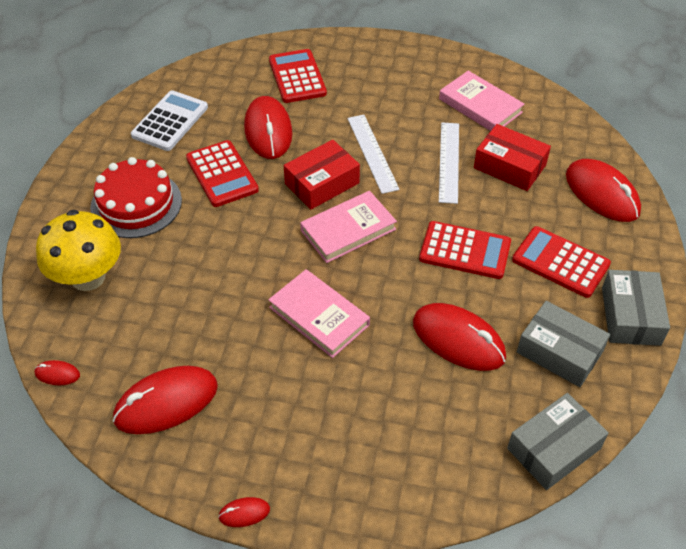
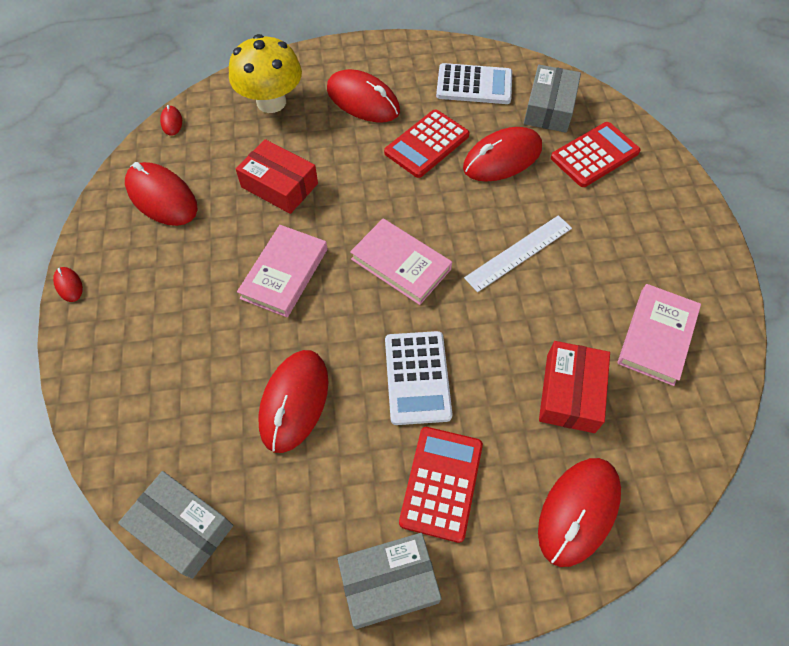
camera: 70 degrees right, 10 degrees up
(136, 204) = (363, 100): red cake -> red mouse
(322, 183) = (453, 223): red box -> red box (279, 185)
(448, 162) = (544, 327): white ruler -> none
(465, 251) = (417, 377): red calculator -> white calculator
(559, 352) = (309, 508): grey box -> grey box (549, 108)

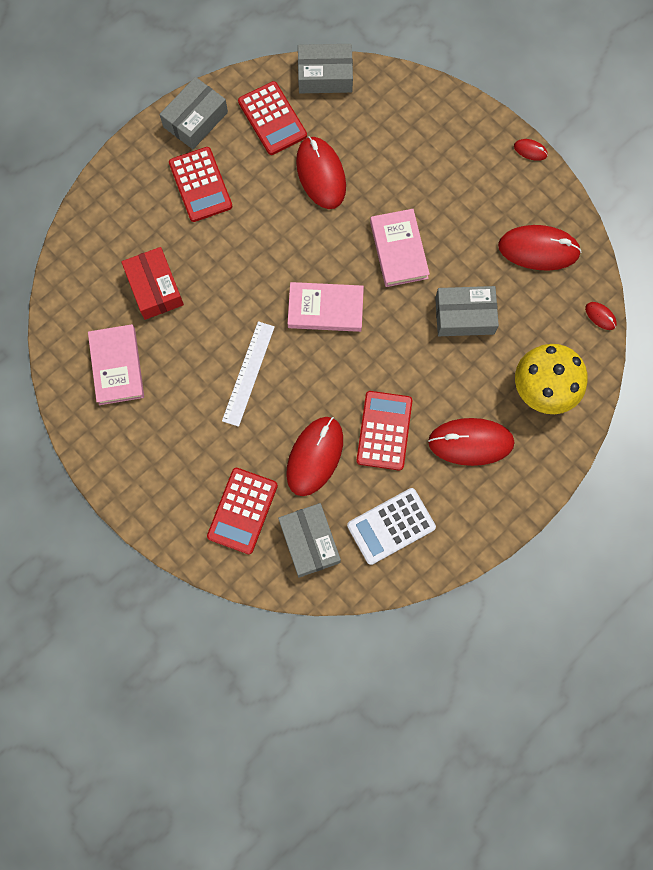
camera: 145 degrees right, 15 degrees up
(279, 185) = (464, 315): red box -> grey box
(293, 512) = (272, 119): none -> red calculator
(417, 377) = (257, 236): white calculator -> none
(578, 511) = (113, 218): red mouse -> none

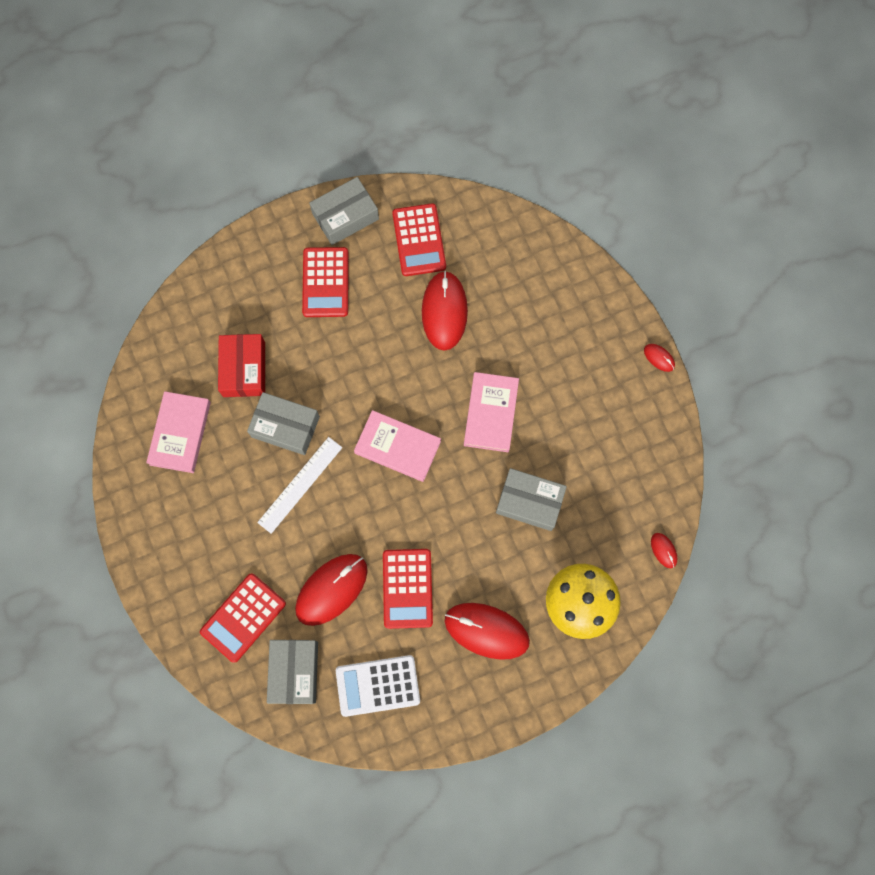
camera: 20 degrees right, 0 degrees up
(325, 75) = (486, 214): grey box -> grey box (285, 427)
(384, 430) = (407, 588): red calculator -> red calculator turned 150 degrees clockwise
(538, 249) = (628, 461): red mouse -> none

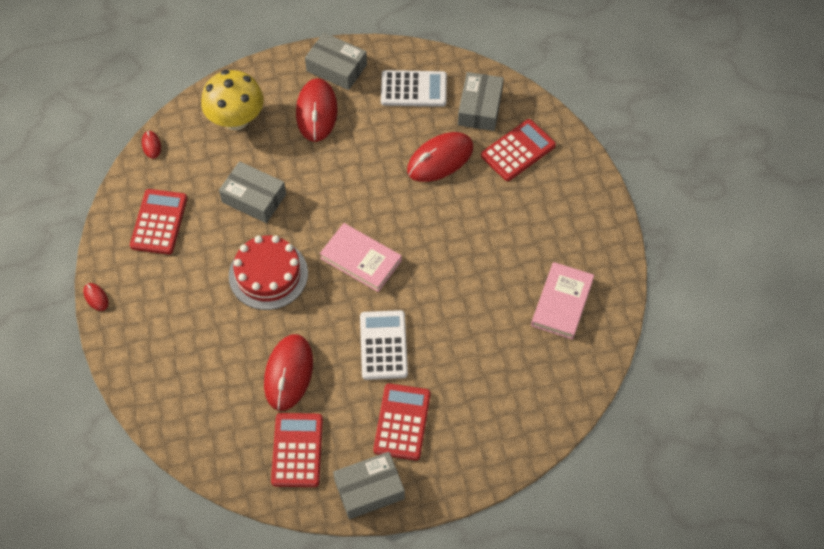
camera: 170 degrees left, 15 degrees down
(244, 369) = (495, 350): red box -> none
(285, 427) = (462, 293): grey box -> grey box (336, 68)
(300, 484) = (455, 243): white ruler -> none
(357, 356) = (383, 345): none -> white calculator
(407, 588) = (375, 150): red calculator -> red calculator (159, 222)
(486, 631) = (316, 112): red mouse -> red mouse turned 60 degrees clockwise
(491, 413) = (268, 274): pink book -> red cake

